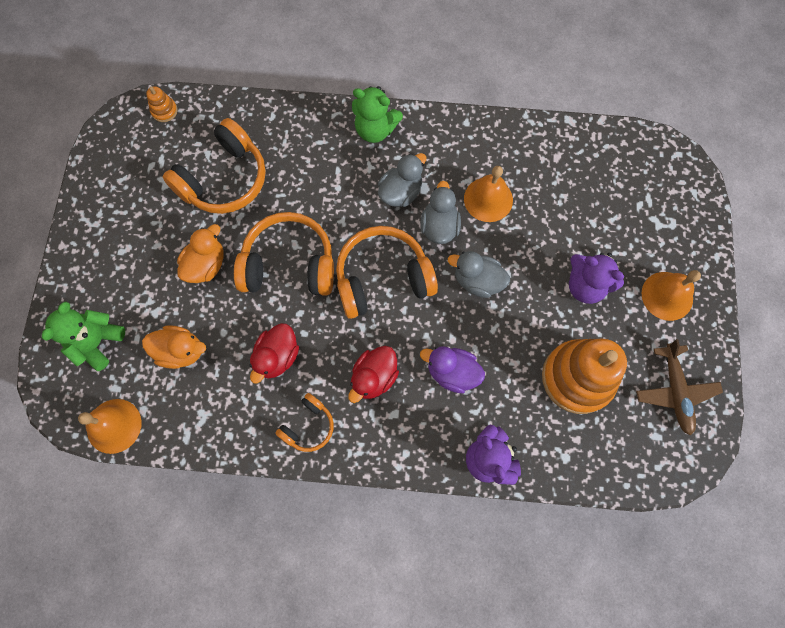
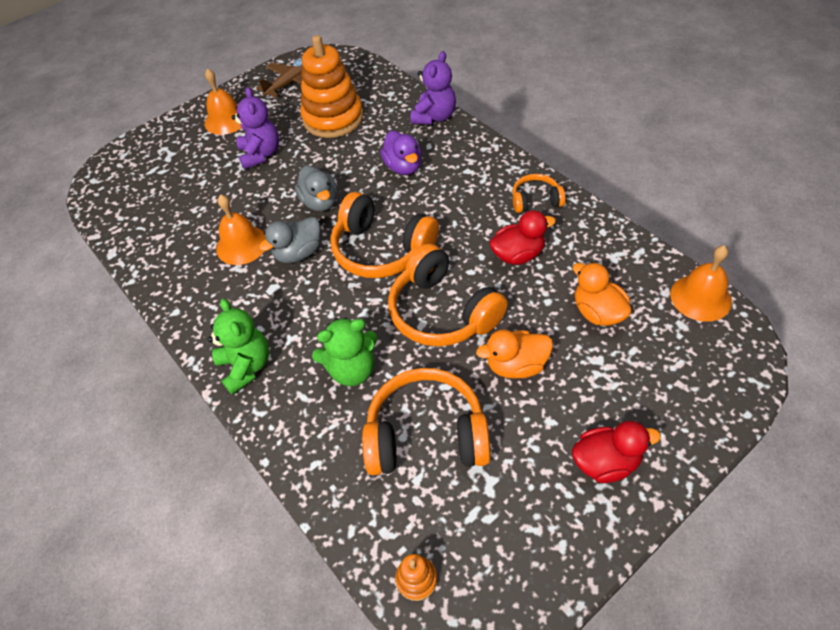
camera: 130 degrees left, 20 degrees down
(97, 342) = (675, 373): green teddy bear -> green teddy bear (352, 370)
(374, 377) = (459, 197): red duck -> red duck (605, 462)
(400, 192) = (293, 298): grey duck -> none

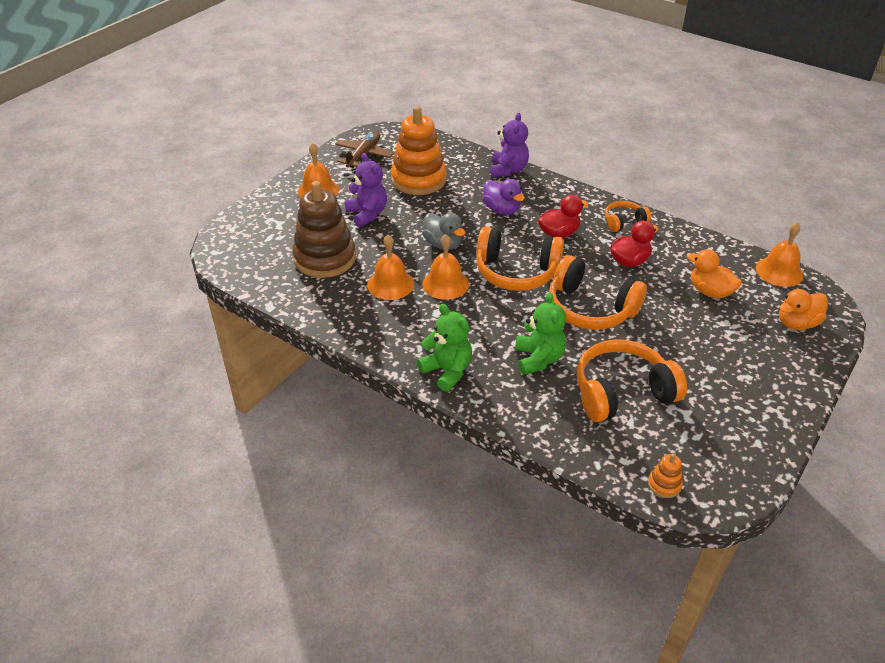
camera: 20 degrees left, 10 degrees down
(192, 203) = (325, 258): none -> brown stacking toy
(298, 253) = (445, 284): grey duck -> orange bell
(352, 370) = (538, 359): green teddy bear -> green teddy bear turned 60 degrees counterclockwise
(516, 366) = (667, 336): orange duck -> orange duck (797, 323)
(605, 462) = (763, 386): red duck -> red duck (559, 233)

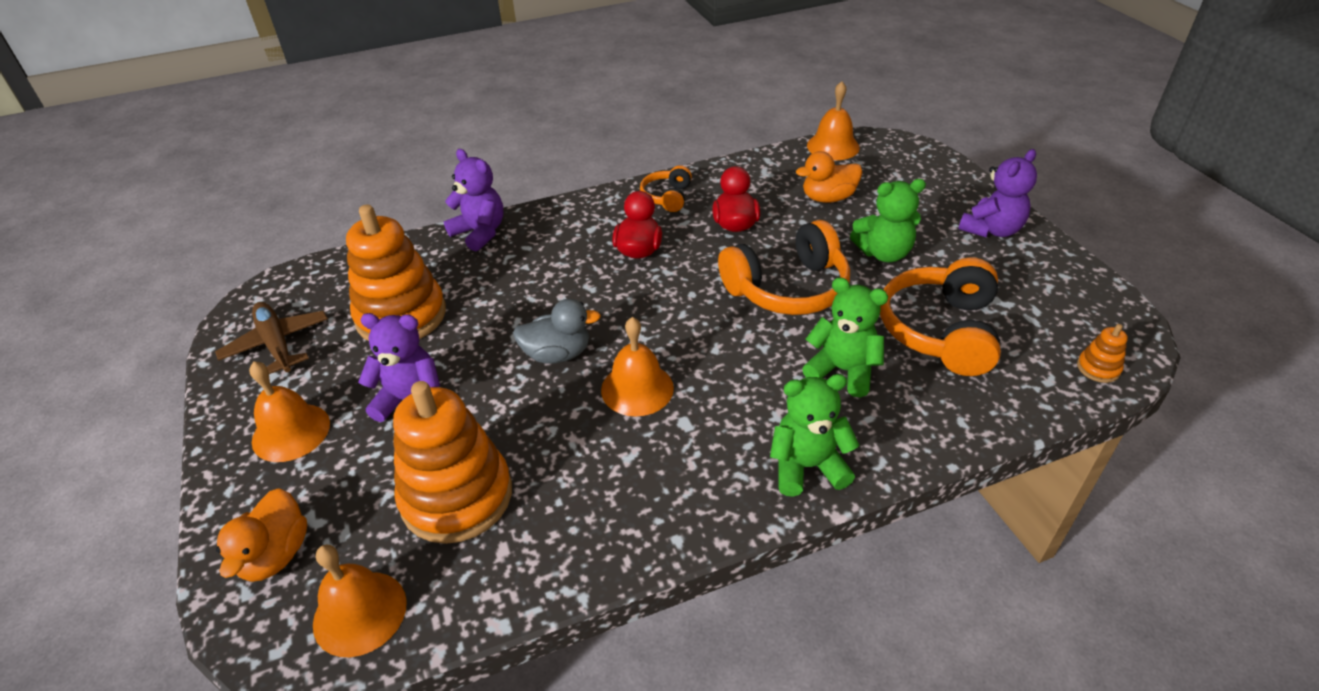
camera: 55 degrees left, 0 degrees up
(325, 258) = (457, 496): brown stacking toy -> orange stacking toy
(390, 284) = (586, 445): orange bell -> orange bell (360, 613)
(501, 210) = (547, 273): purple duck -> none
(516, 272) = (673, 315): orange headphones -> none
(676, 339) = (883, 253): none -> green teddy bear
(771, 387) = (991, 230): none -> purple teddy bear
(797, 323) = (913, 172): orange duck -> orange duck (276, 555)

